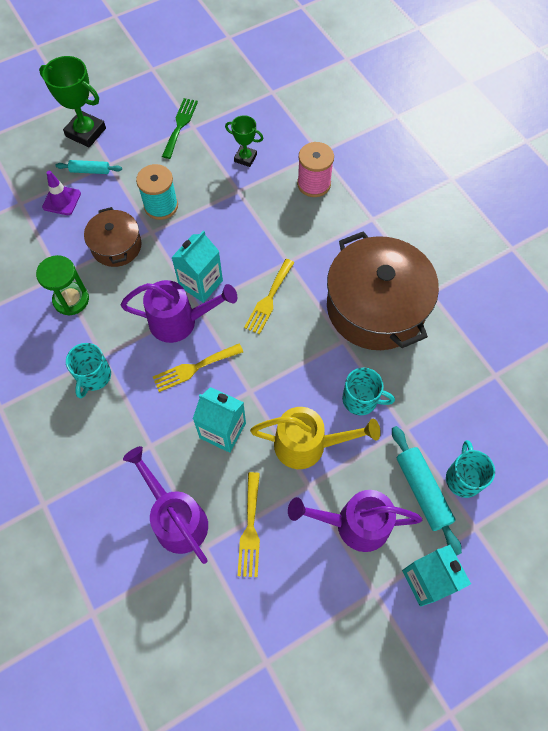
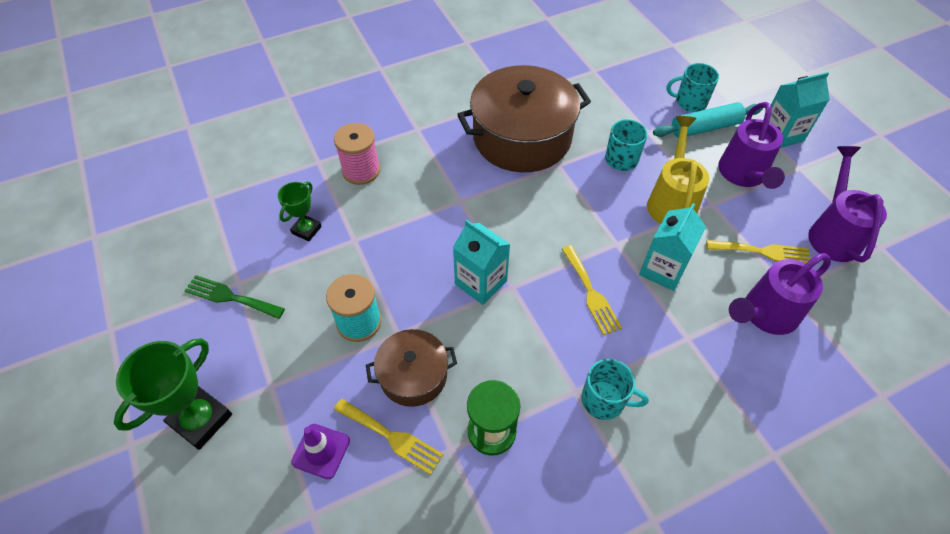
camera: 85 degrees left, 10 degrees down
(90, 171) = (276, 412): turquoise rolling pin -> none
(180, 322) = (531, 305): purple watering can -> purple watering can (833, 233)
(269, 299) = (506, 220): yellow fork -> yellow fork (391, 437)

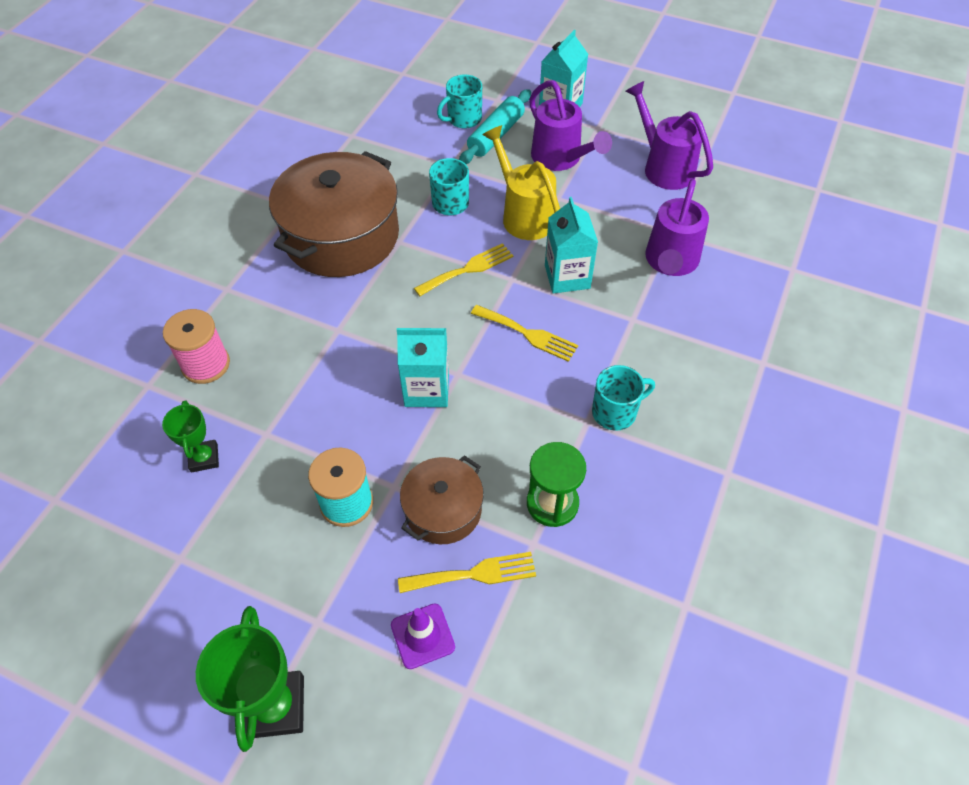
camera: 40 degrees left, 0 degrees up
(230, 297) = (186, 577): green fork -> none
(763, 252) = (628, 213): yellow fork -> yellow fork (468, 269)

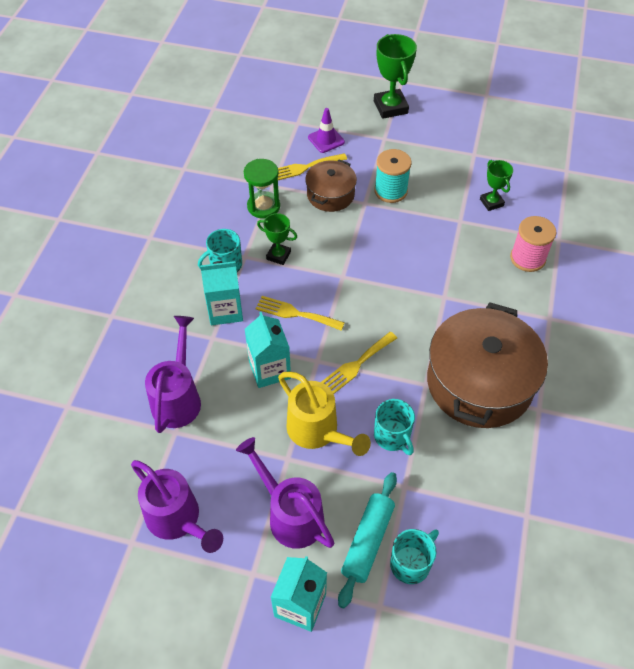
camera: 170 degrees right, 0 degrees up
(427, 389) = (362, 262): turquoise carton -> turquoise carton (225, 310)
(539, 416) = (278, 255): none -> green trophy

